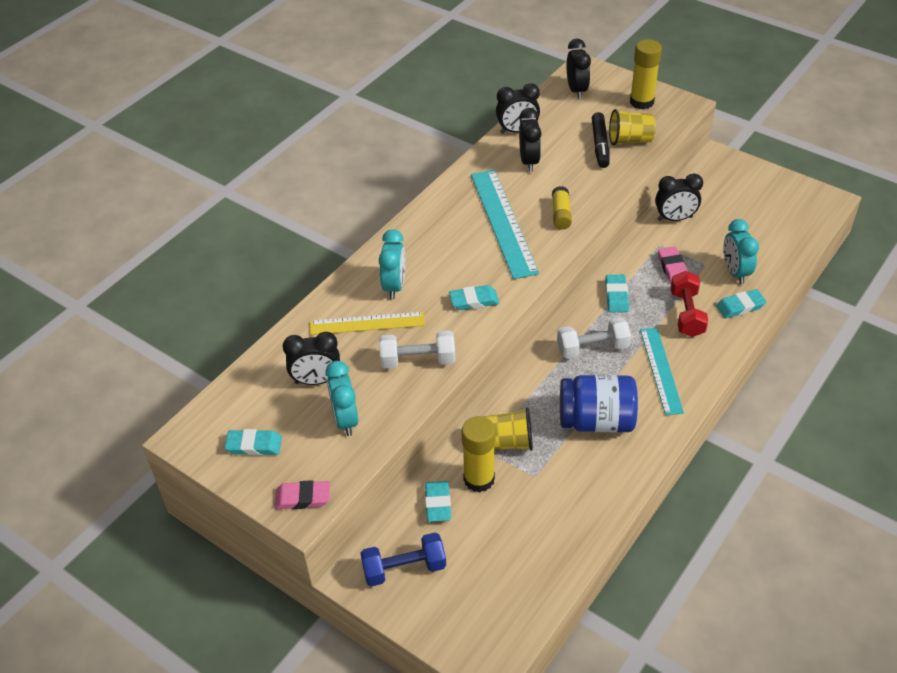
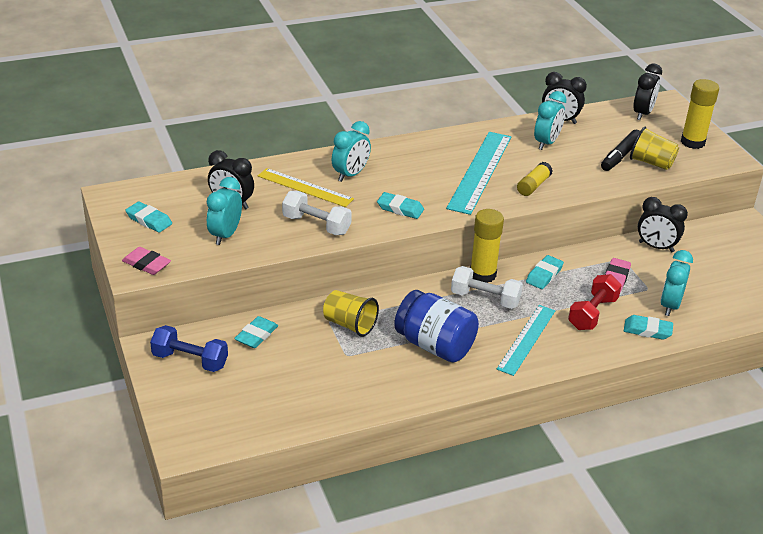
camera: 30 degrees right, 10 degrees down
(479, 479) = (303, 336): yellow glue stick -> yellow glue stick (482, 274)
(529, 161) = (546, 143): black clock -> turquoise clock

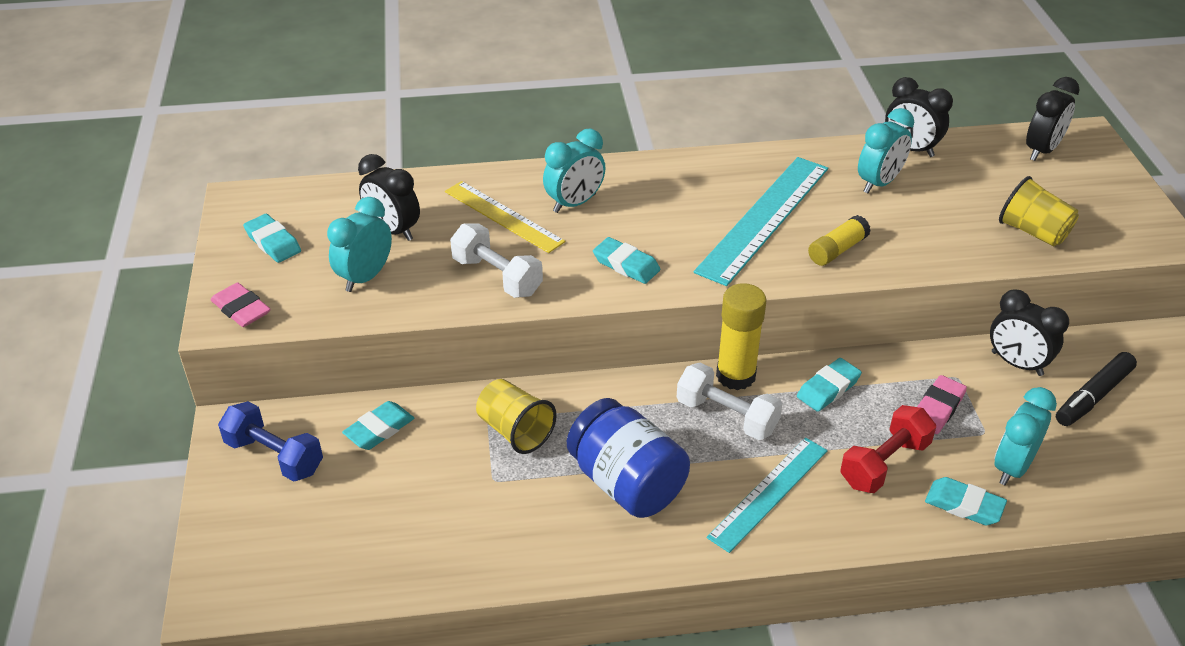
camera: 15 degrees right, 5 degrees up
(620, 156) = (987, 215): black marker -> black marker (1093, 396)
(692, 142) = (1109, 205): yellow glue stick -> none

